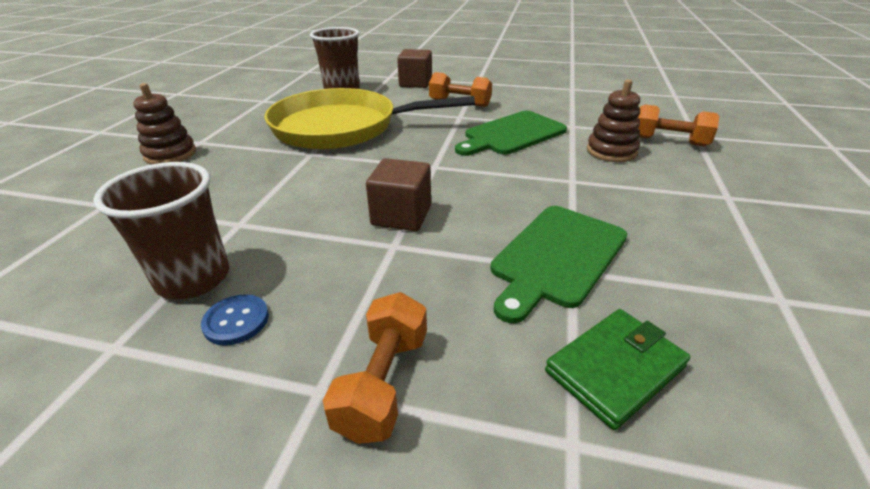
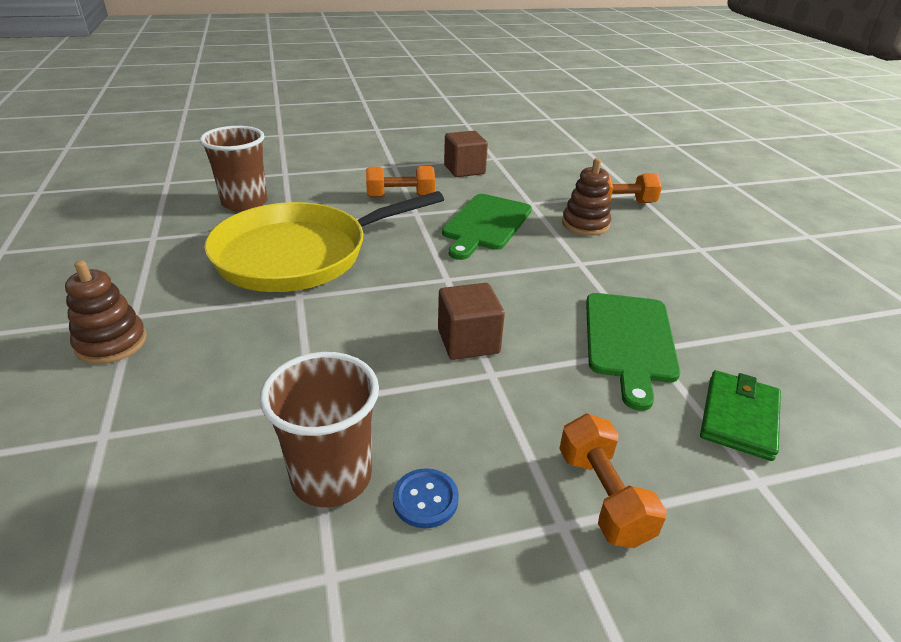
camera: 30 degrees left, 0 degrees up
(415, 83) = (325, 178): brown cube -> brown cube (464, 169)

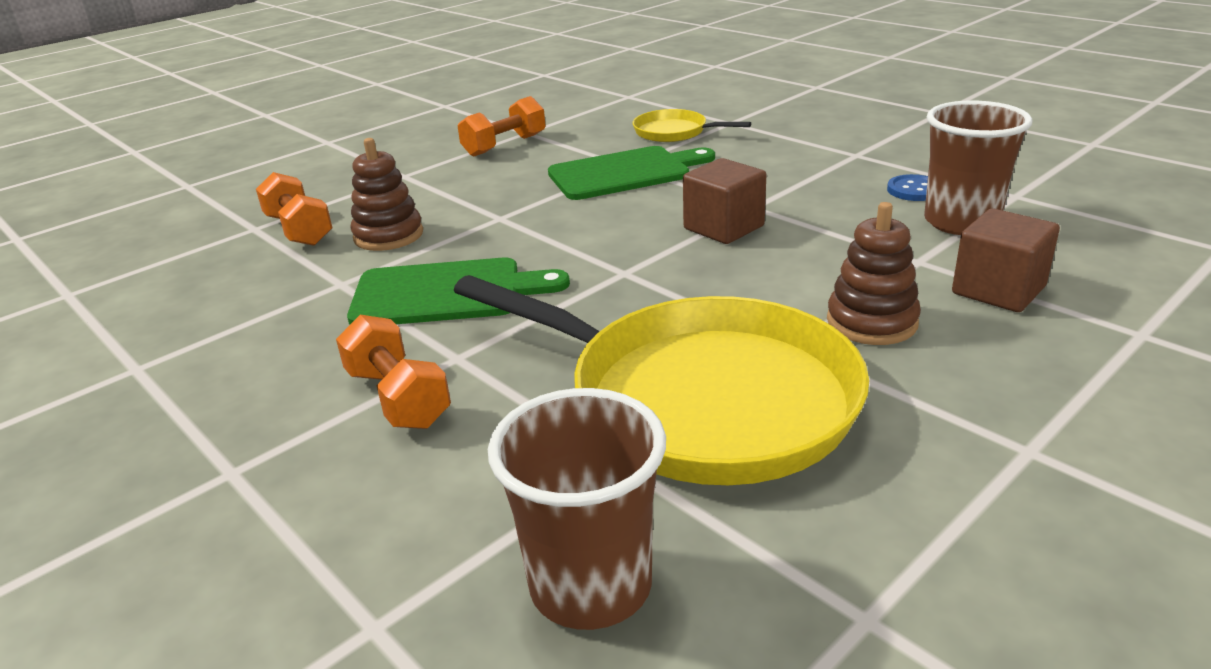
camera: 115 degrees left, 5 degrees down
(111, 343) = (1084, 426): brown stacking toy -> brown stacking toy (871, 322)
(464, 169) = (218, 379): brown cube -> brown cube (998, 290)
(602, 496) = (814, 150): orange dumbbell -> orange dumbbell (505, 145)
(739, 417) = (674, 132): green wallet -> yellow pan

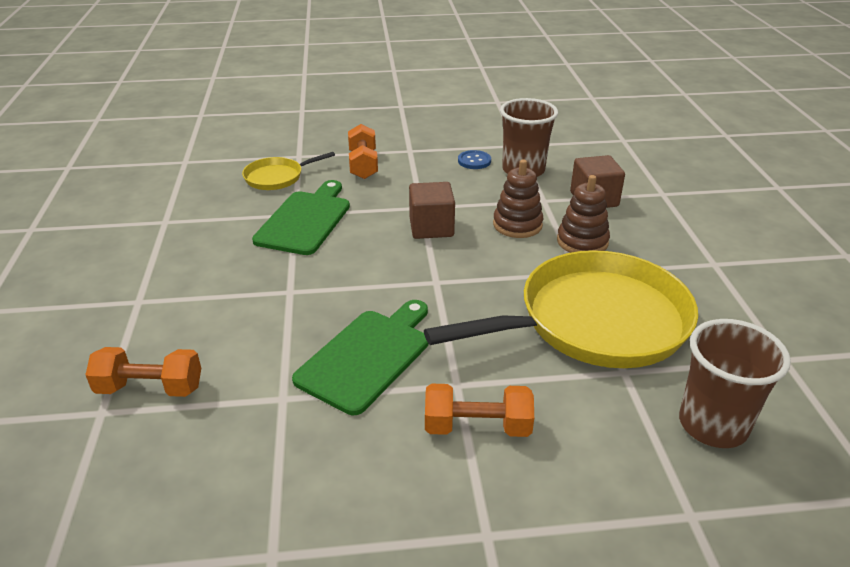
camera: 55 degrees left, 5 degrees up
(388, 235) = (237, 348): brown stacking toy -> brown stacking toy (517, 225)
(505, 145) = (171, 239): orange dumbbell -> orange dumbbell (363, 165)

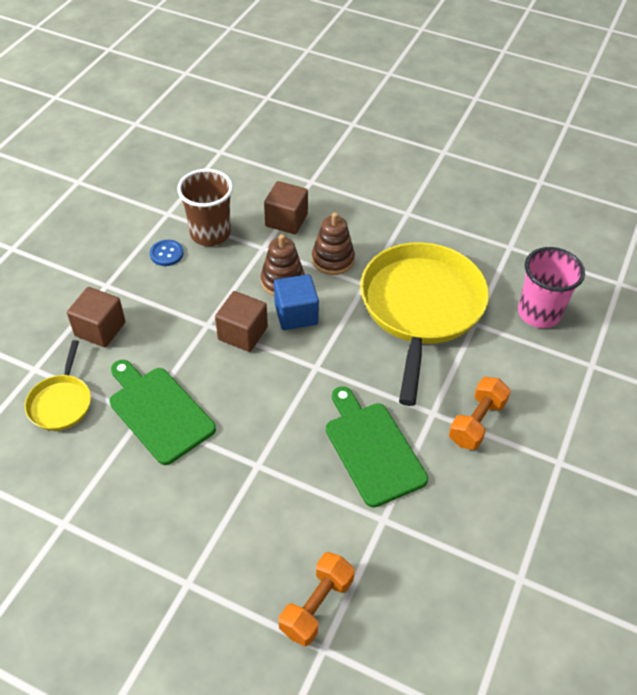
camera: 60 degrees left, 15 degrees up
(363, 165) = (100, 329): orange dumbbell -> brown cube
(487, 247) = (296, 314): none -> blue cube
(712, 425) = (539, 313): brown cup -> pink cup

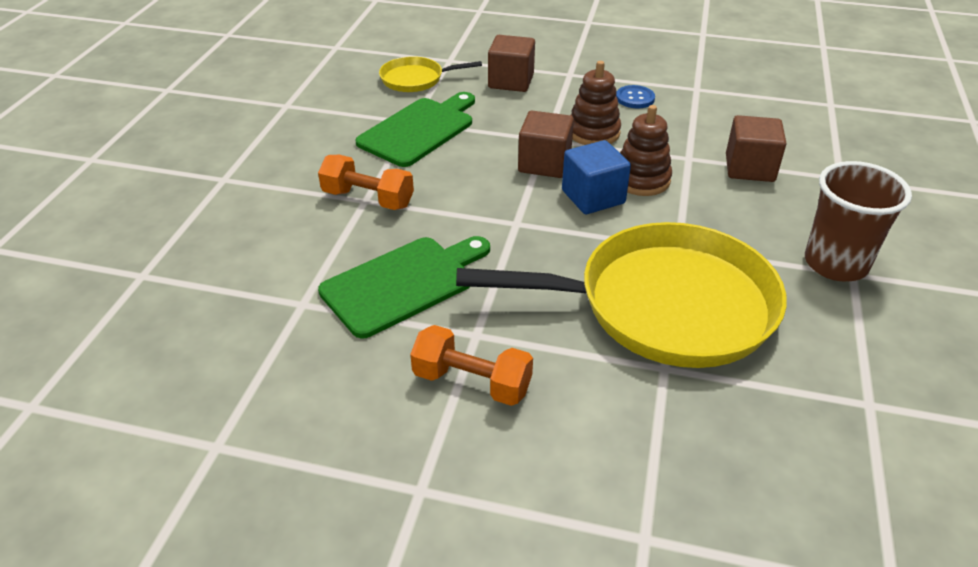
camera: 80 degrees right, 10 degrees down
(210, 234) = (685, 119): brown cup -> brown cup (835, 264)
(316, 605) = (192, 264): orange dumbbell -> orange dumbbell (368, 199)
(332, 259) = (705, 214): brown stacking toy -> brown stacking toy (593, 132)
(539, 313) = (731, 452): pink cup -> none

